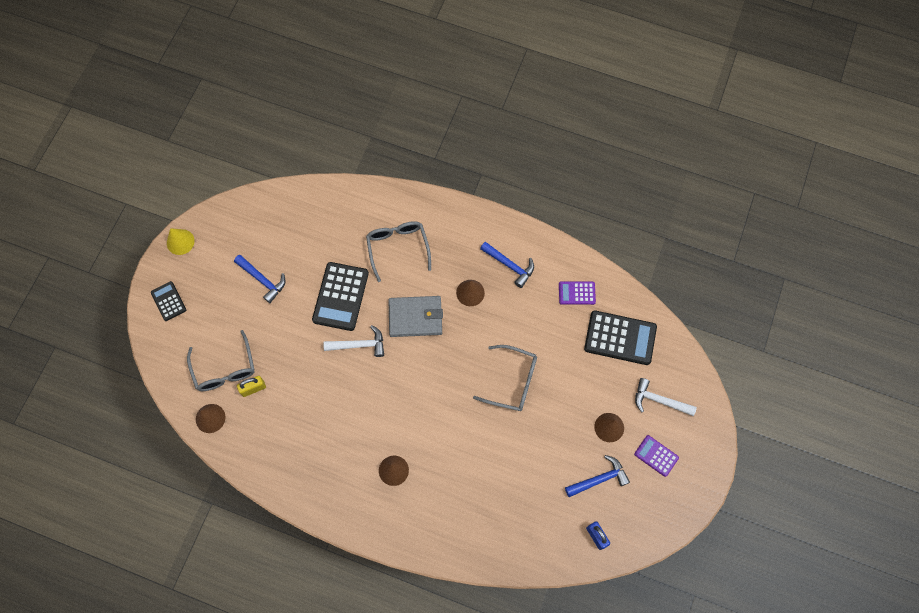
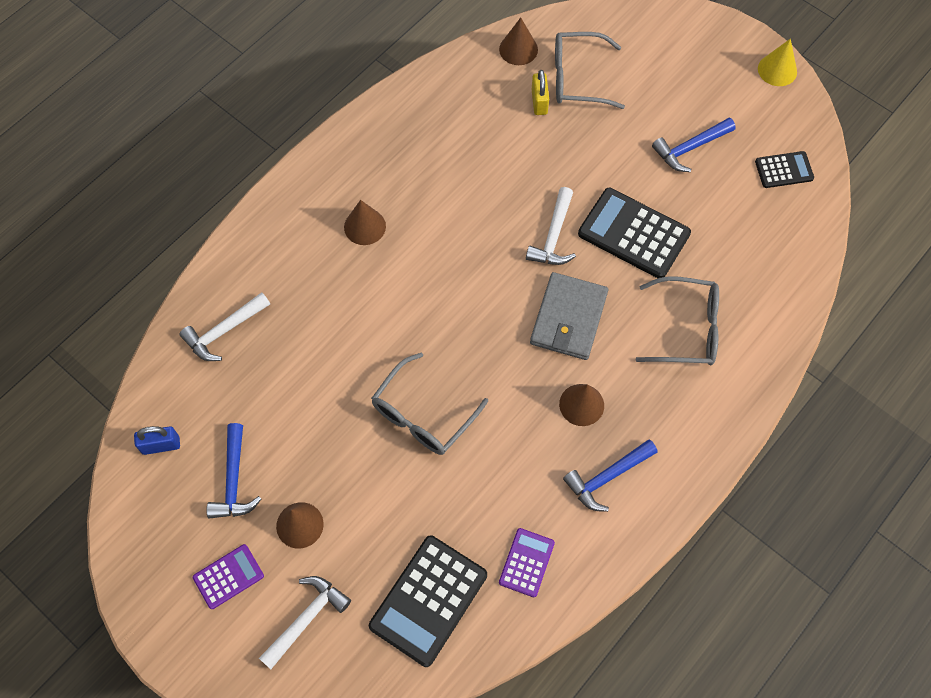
camera: 110 degrees right, 5 degrees down
(168, 301) = (693, 40): black calculator -> black calculator (784, 170)
(504, 532) = (224, 331): none -> white hammer

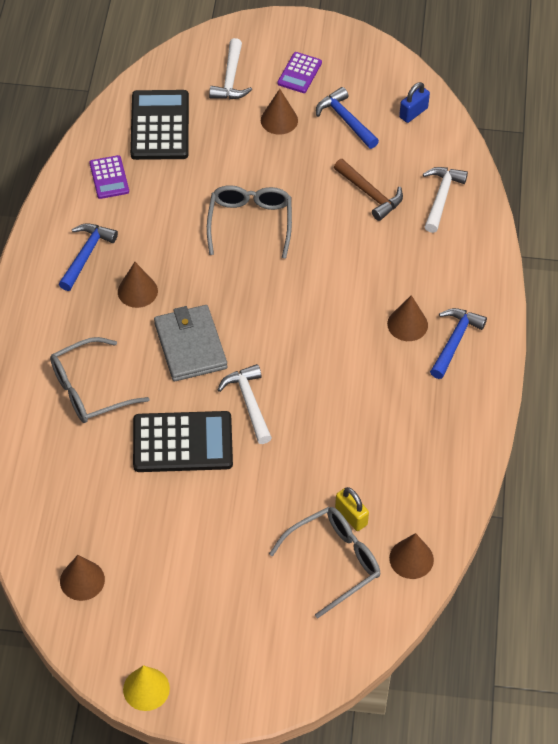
camera: 145 degrees right, 10 degrees down
(285, 376) = (370, 194): none -> brown hammer
(690, 148) = (182, 551): blue hammer -> blue hammer (454, 341)
(784, 170) = (82, 580): black calculator -> brown cone

